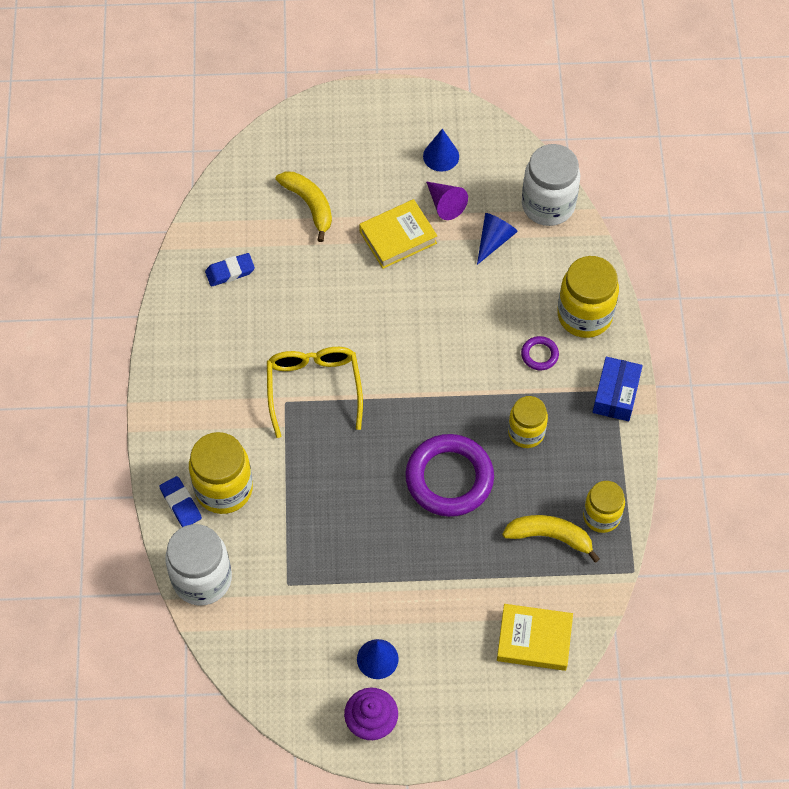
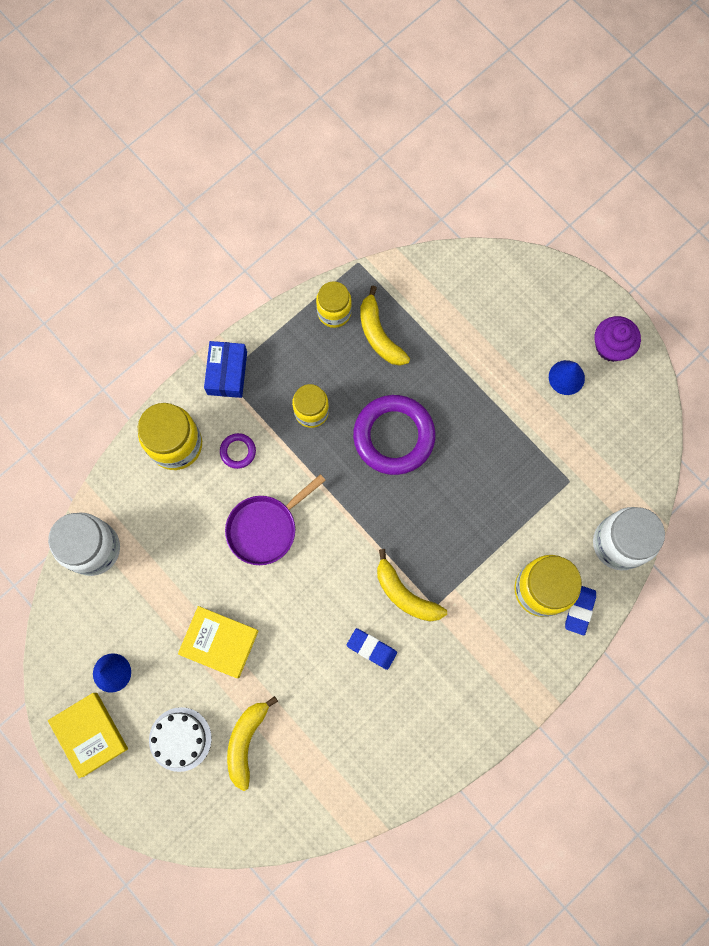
camera: 130 degrees left, 15 degrees up
(230, 272) = (361, 750): blue eraser -> blue eraser (371, 649)
(314, 388) = (405, 594): yellow glasses -> yellow banana
(351, 166) = (180, 739): none -> white cake
(445, 204) = (157, 630): purple cone -> none
(458, 330) = (265, 528): none -> purple pan
(494, 240) = (161, 565): blue cone -> none
(534, 639) = (463, 289): yellow book -> yellow book (90, 734)
(616, 394) = (227, 373): blue box -> blue box turned 60 degrees counterclockwise

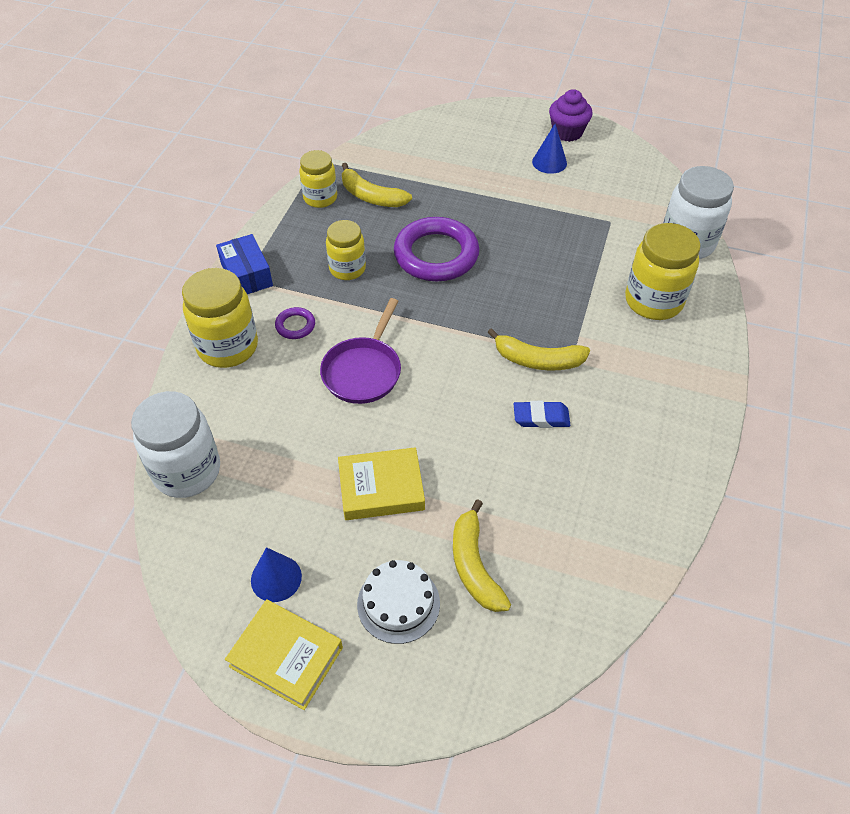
camera: 30 degrees left, 25 degrees down
(579, 610) = (698, 300): blue eraser -> none

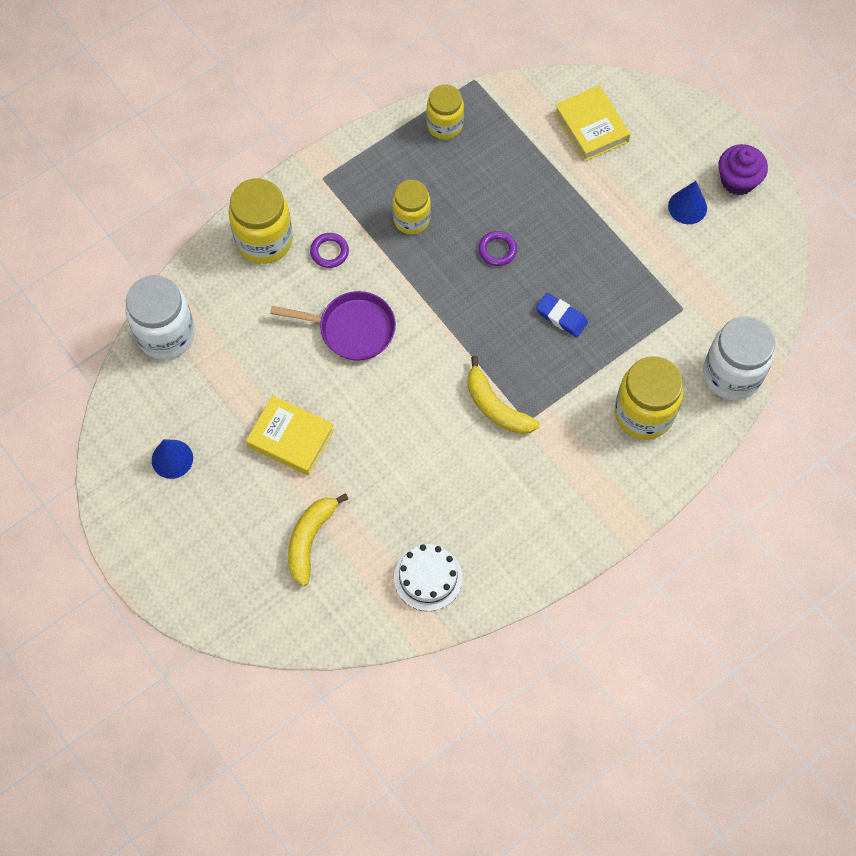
camera: 35 degrees right, 15 degrees up
(246, 275) = (325, 175): blue box -> none
(286, 657) = (142, 518): yellow book -> yellow book (591, 127)
(364, 371) = (352, 329): purple pan -> purple pan turned 135 degrees counterclockwise
(371, 196) = (490, 150): yellow banana -> none
(398, 603) = (238, 531): white cake -> white cake (428, 577)
(436, 255) = (497, 250): purple ring -> purple ring, size x0.44
(541, 417) = (454, 458): blue eraser -> blue eraser (561, 317)

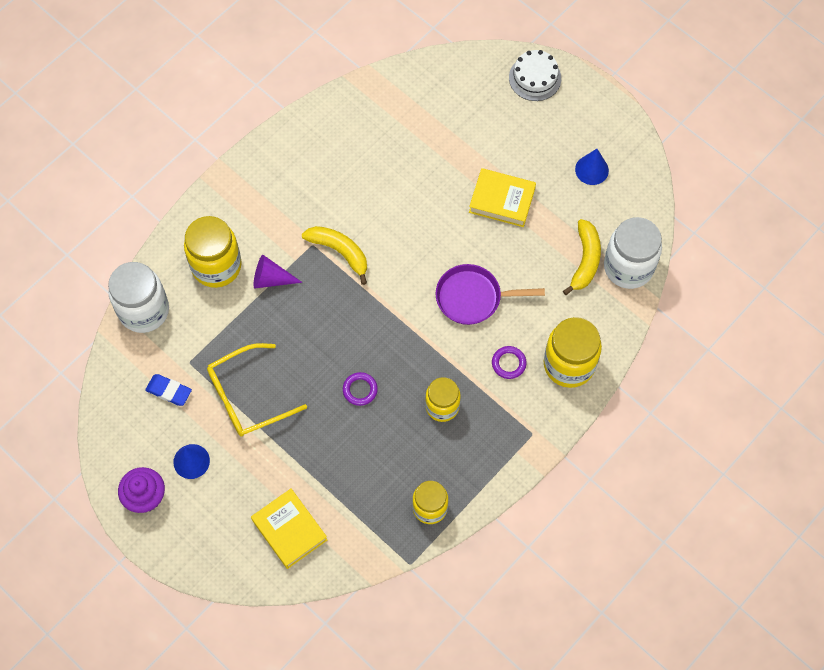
camera: 170 degrees right, 0 degrees up
(310, 540) = (467, 128): yellow banana -> yellow banana (585, 260)
(428, 577) = (371, 115): white cake -> white cake (535, 78)
(561, 317) = (295, 337): blue eraser -> blue eraser (169, 391)
(581, 387) = (271, 279): none -> purple cone
(622, 262) = (247, 397): none -> yellow glasses

